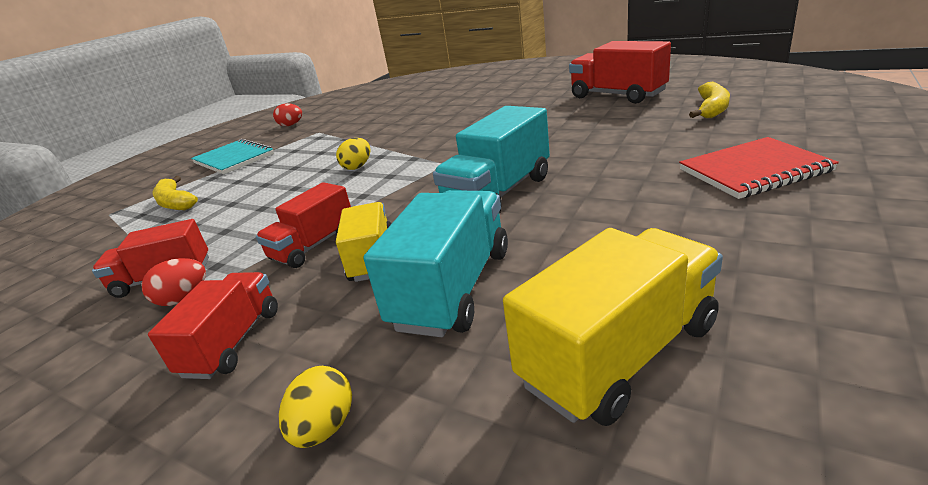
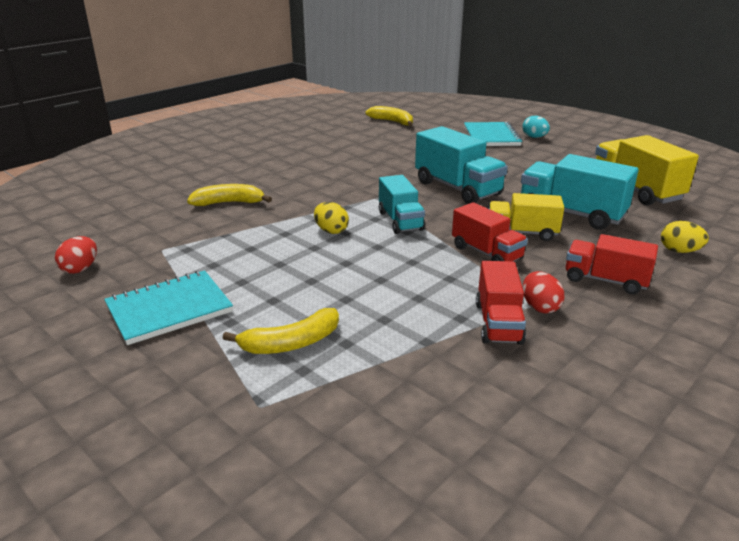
camera: 80 degrees left, 0 degrees up
(387, 187) = (400, 221): none -> turquoise truck
(403, 123) = (229, 203): none -> yellow banana
(617, 95) = (319, 131): red truck -> none
(753, 170) = (491, 136): red notebook -> turquoise notebook
(814, 202) = (534, 137): none -> turquoise egg

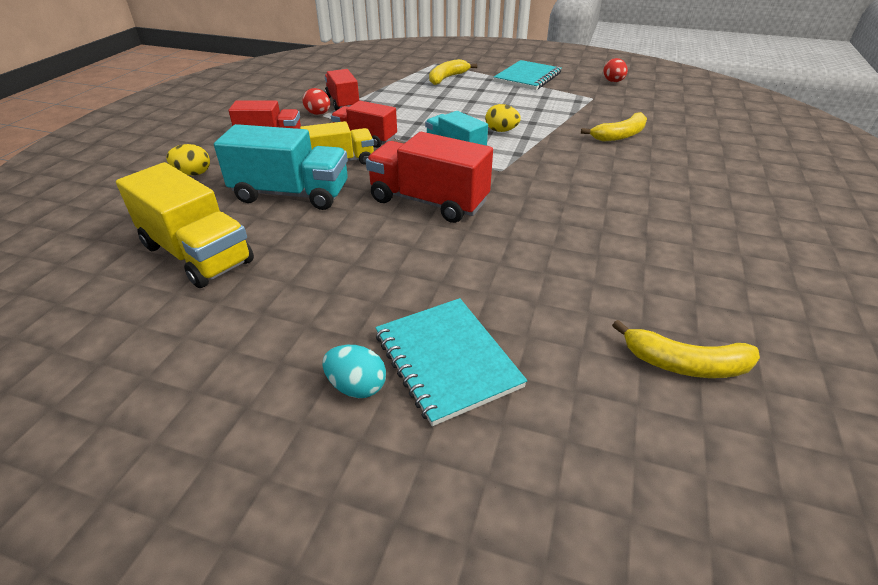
camera: 155 degrees right, 10 degrees up
(457, 188) = (428, 201): turquoise truck -> red truck

